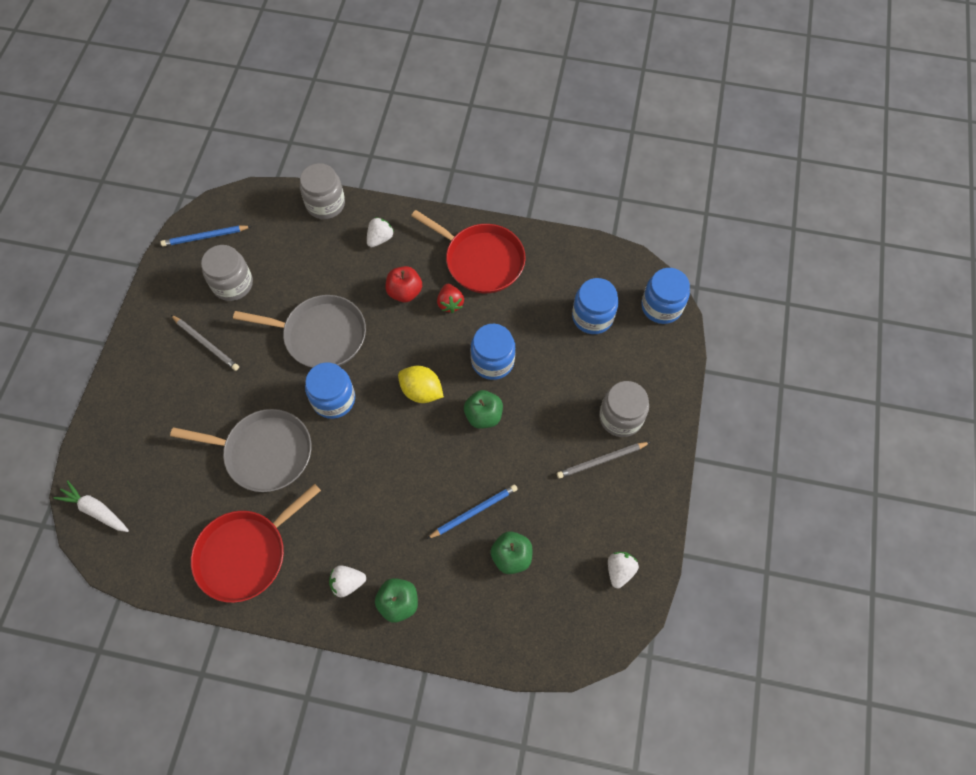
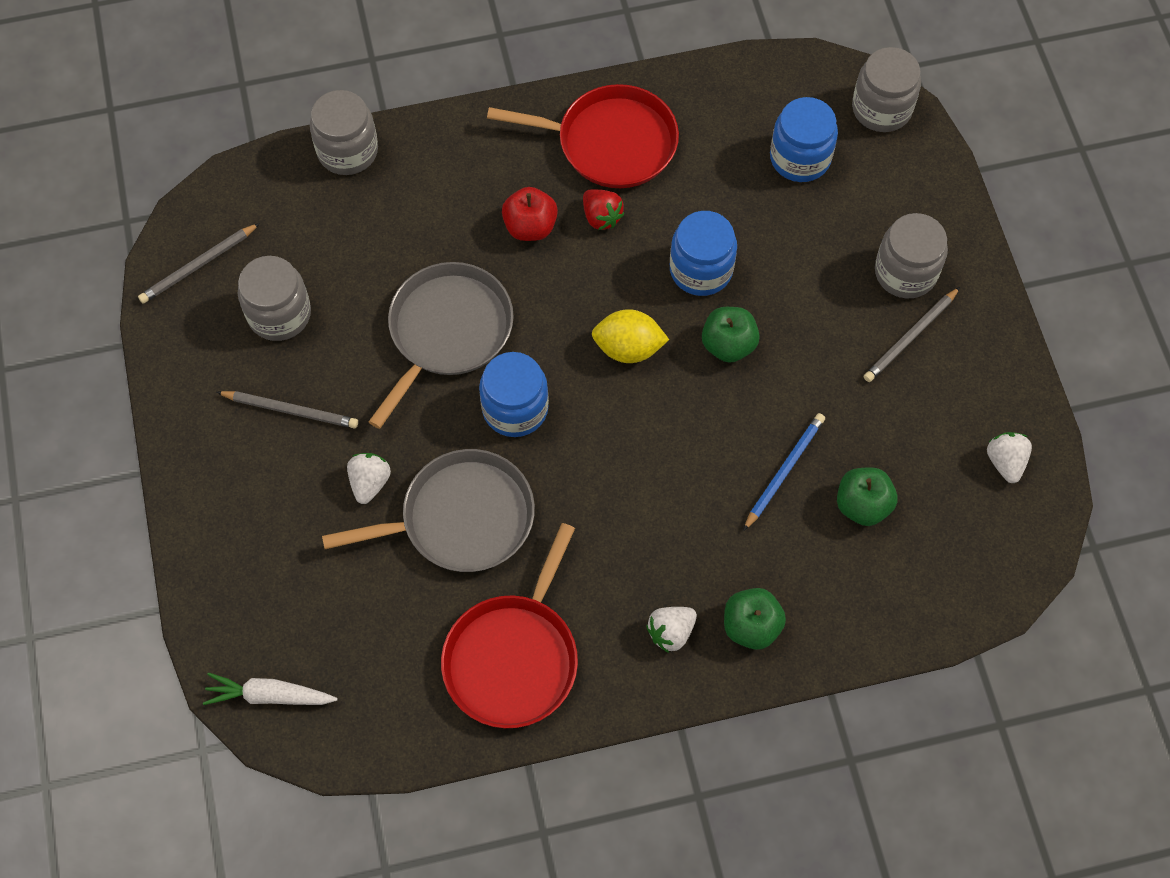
camera: 25 degrees left, 0 degrees up
(205, 237) = (198, 266): blue pencil -> grey pencil
(321, 335) = (447, 332): grey pan -> grey pan turned 45 degrees counterclockwise
(380, 238) = (453, 168): white strawberry -> white strawberry (370, 483)
(661, 306) = (881, 108): blue jar -> grey jar

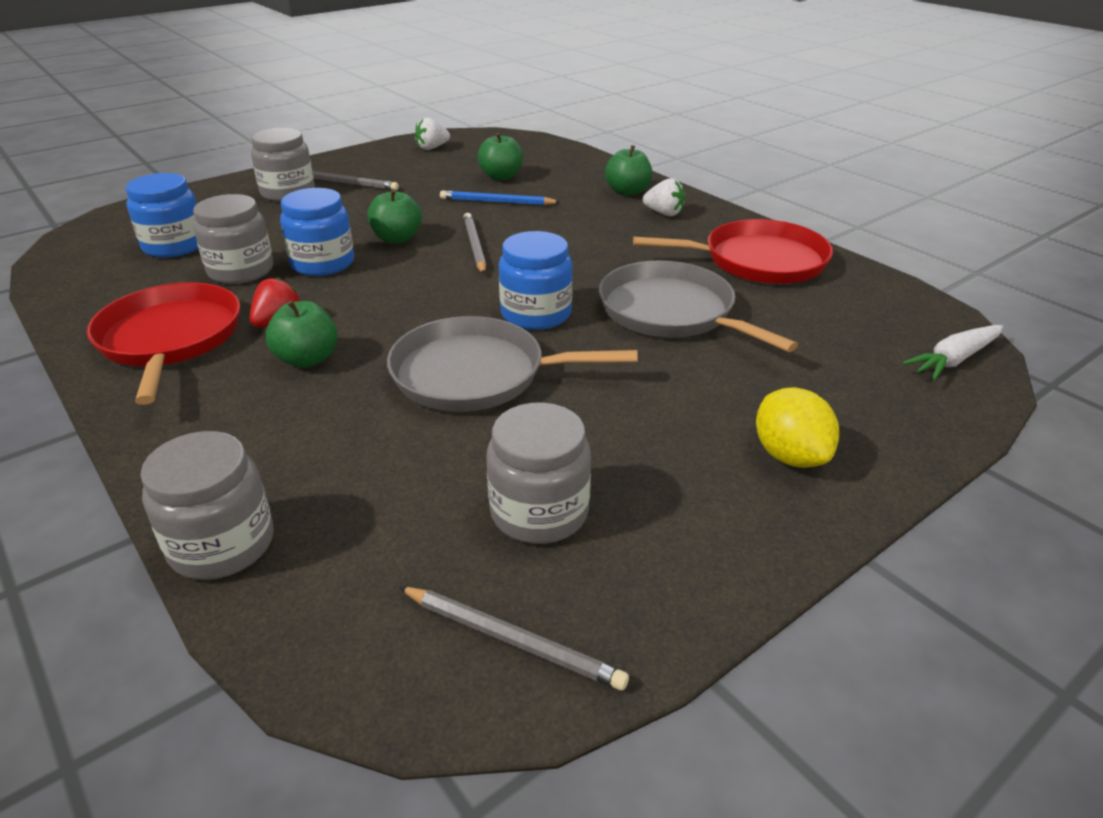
camera: 115 degrees left, 30 degrees down
(269, 695) = (953, 360): white carrot -> white carrot turned 75 degrees clockwise
(291, 410) = (662, 452): grey pencil -> grey pencil (474, 246)
(370, 483) = (690, 370): white strawberry -> none
(530, 227) = (307, 359): red apple -> green apple
(628, 348) = (429, 277): yellow lemon -> yellow lemon (790, 456)
(881, 108) = (109, 224): grey jar -> grey jar (241, 271)

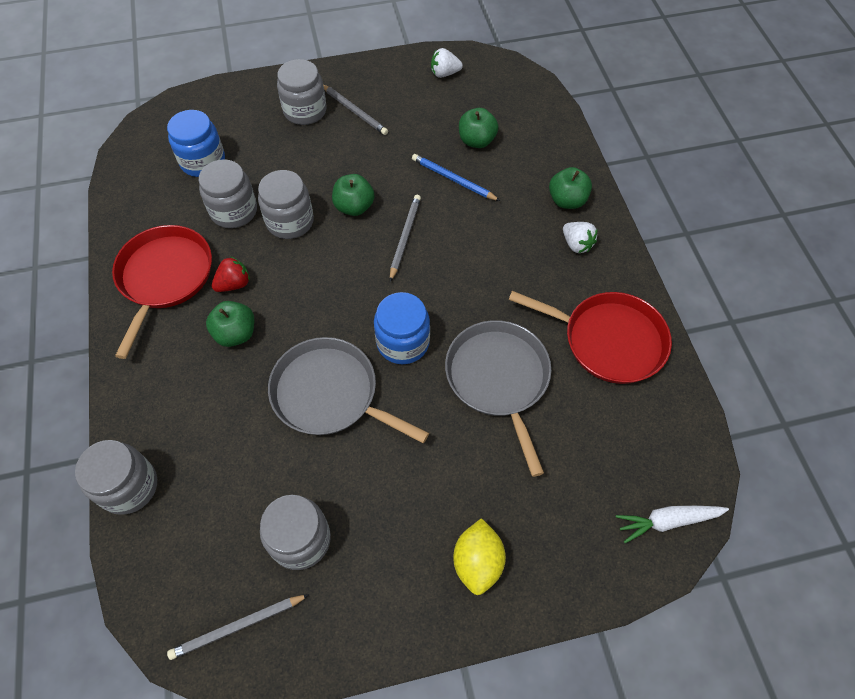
camera: 25 degrees right, 25 degrees up
(322, 263) = (290, 221): blue jar -> grey jar
(512, 640) = (237, 627): grey pencil -> grey pencil turned 105 degrees clockwise

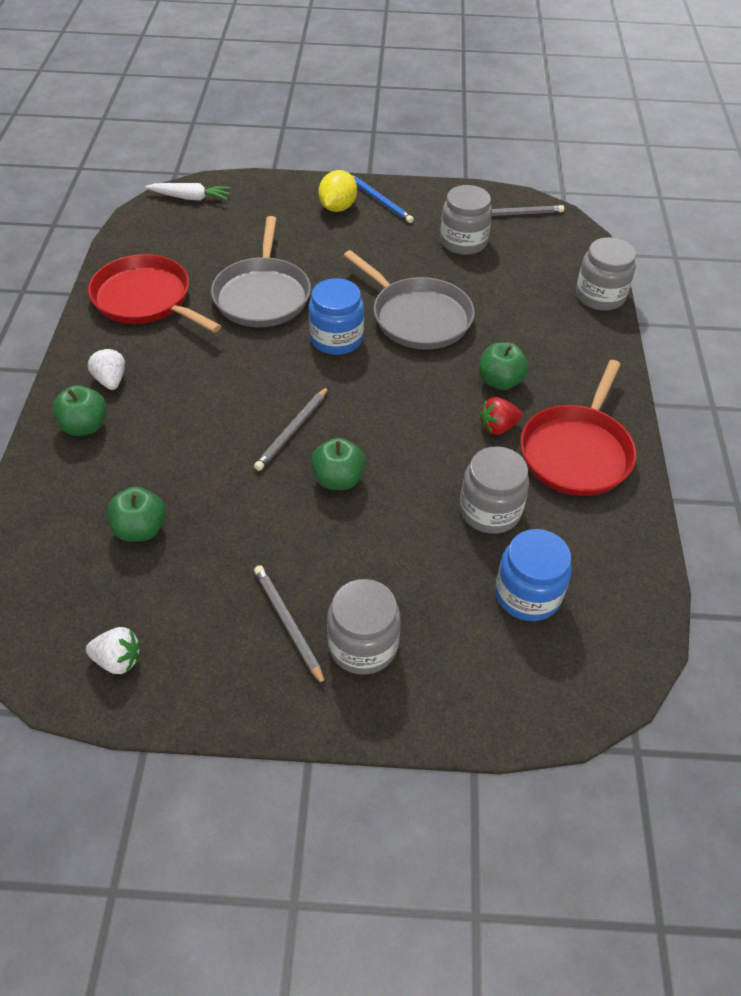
camera: 165 degrees left, 10 degrees down
(290, 221) = (421, 481): grey jar -> none
(453, 179) = (201, 484): blue pencil -> blue pencil (380, 200)

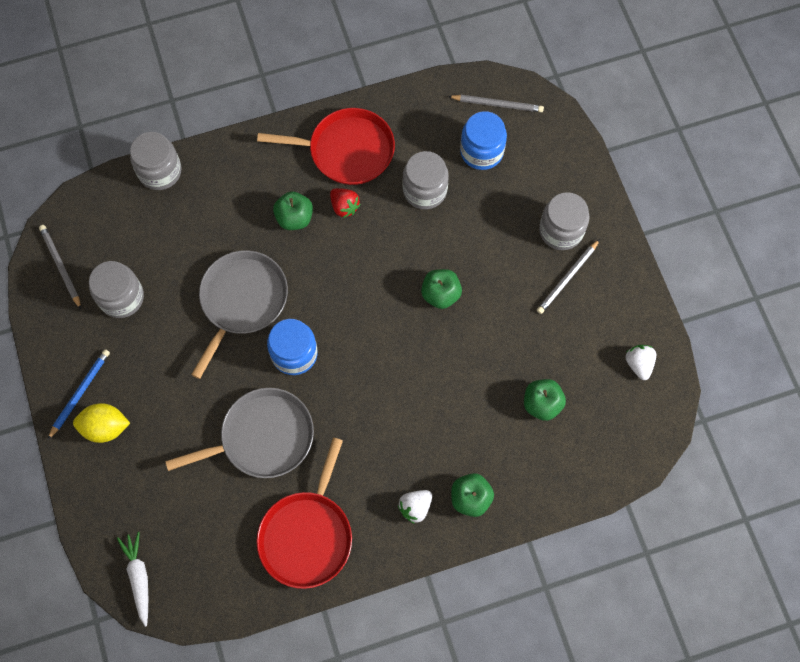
camera: 110 degrees left, 20 degrees up
(292, 431) = (408, 344): grey pencil -> grey pencil (497, 104)

